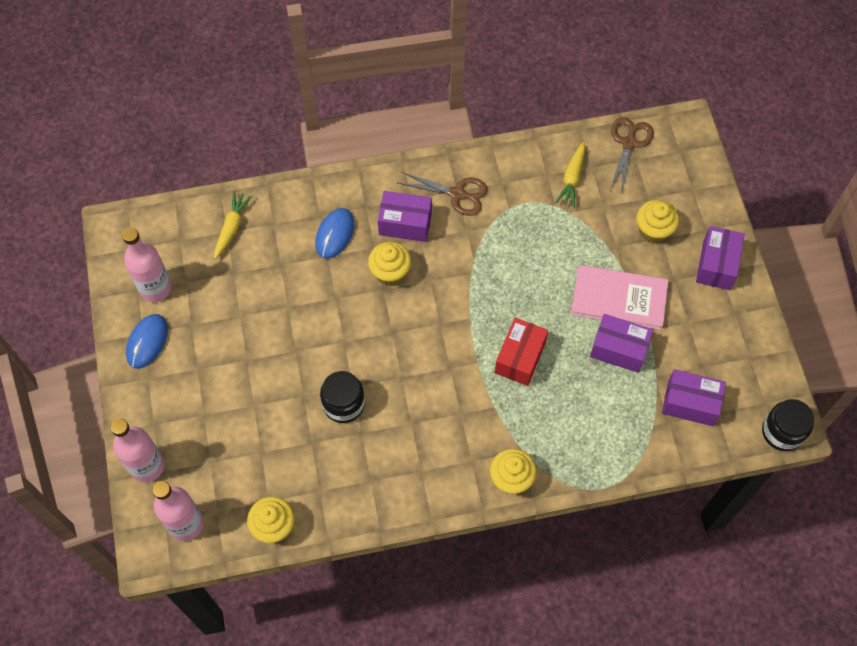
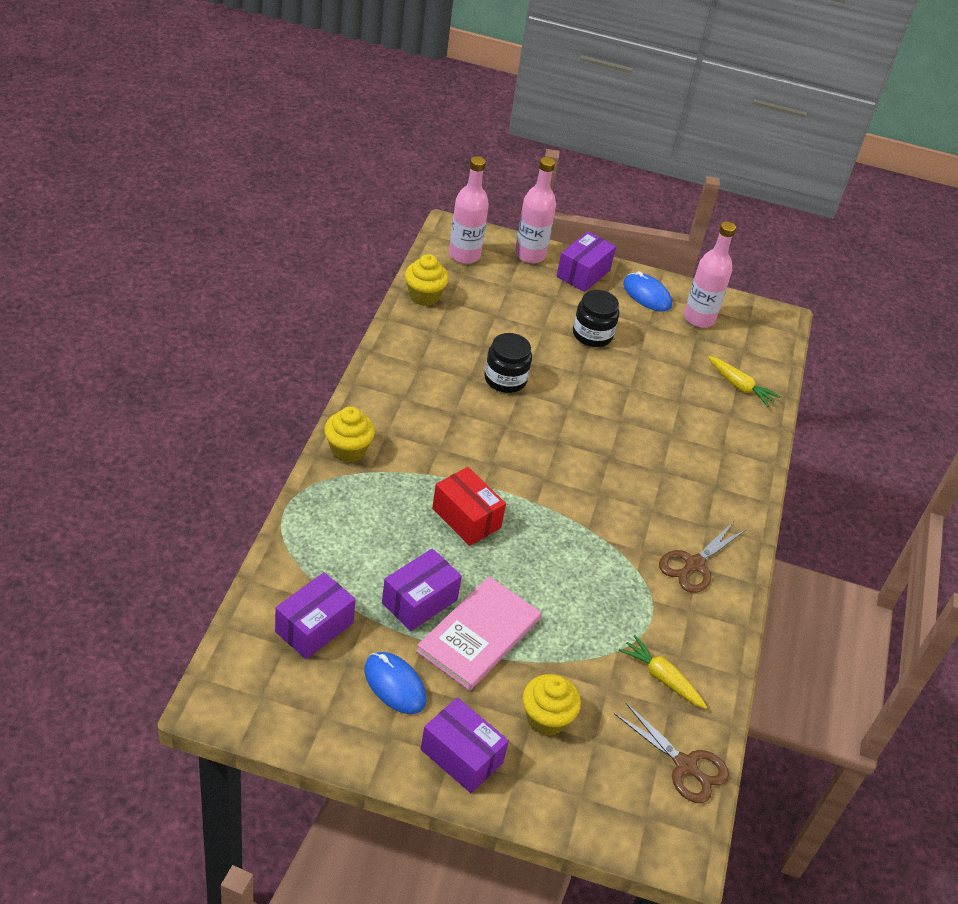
camera: 110 degrees right, 20 degrees down
(335, 234) = (694, 450): blue mouse -> blue mouse (395, 685)
(390, 272) = (625, 469): yellow cupcake -> none
(405, 223) = (678, 506): purple box -> purple box (583, 273)
(782, 432) = (218, 691): black jar -> black jar (592, 334)

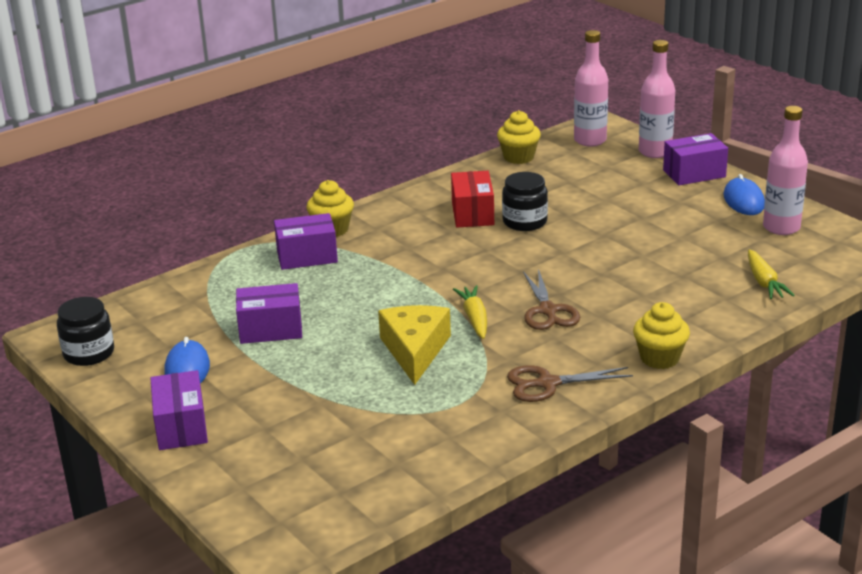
camera: 45 degrees right, 15 degrees down
(314, 627) = (172, 318): purple box -> purple box (307, 256)
(466, 518) = (375, 294): red box -> red box (472, 213)
(479, 635) = (291, 364): pink book -> none
(546, 718) = (278, 431): yellow cupcake -> yellow cupcake (659, 358)
(563, 572) = (415, 350): none -> yellow cheese
(592, 334) = (649, 213): black jar -> black jar (89, 353)
(661, 677) = (415, 443): yellow carrot -> yellow carrot (474, 318)
(685, 766) = (359, 505): brown scissors -> brown scissors (548, 311)

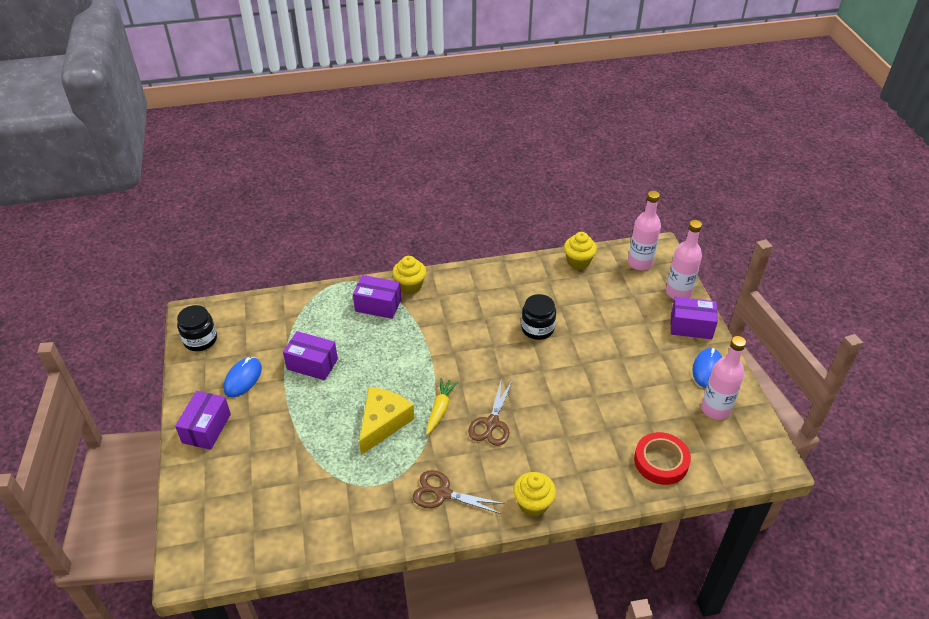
camera: 25 degrees right, 15 degrees up
(472, 213) = (508, 306): red box -> none
(764, 283) = (661, 461): yellow carrot -> red tape

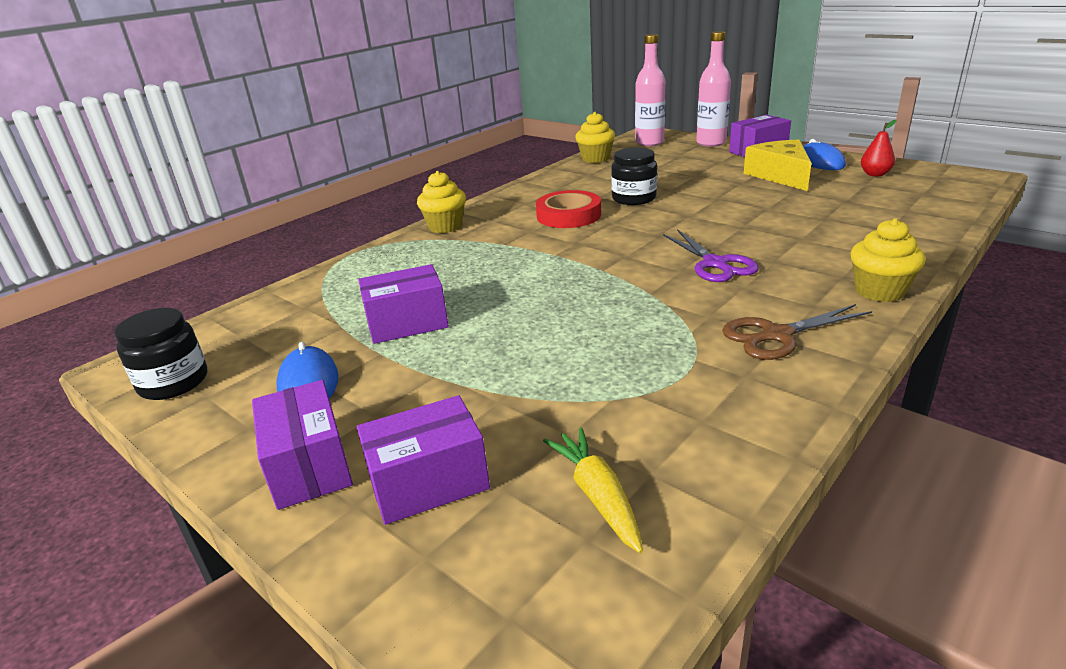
camera: 35 degrees left, 15 degrees down
(378, 305) = (427, 250): purple box -> purple box (428, 482)
(383, 423) = (591, 322): yellow cheese -> yellow cheese (780, 175)
(440, 409) = (640, 281): yellow carrot -> yellow carrot (597, 495)
(492, 423) = (715, 264): brown scissors -> purple scissors
(661, 461) = (909, 213): red tape -> red tape (568, 215)
(715, 409) = (875, 174): pink bottle -> red pear

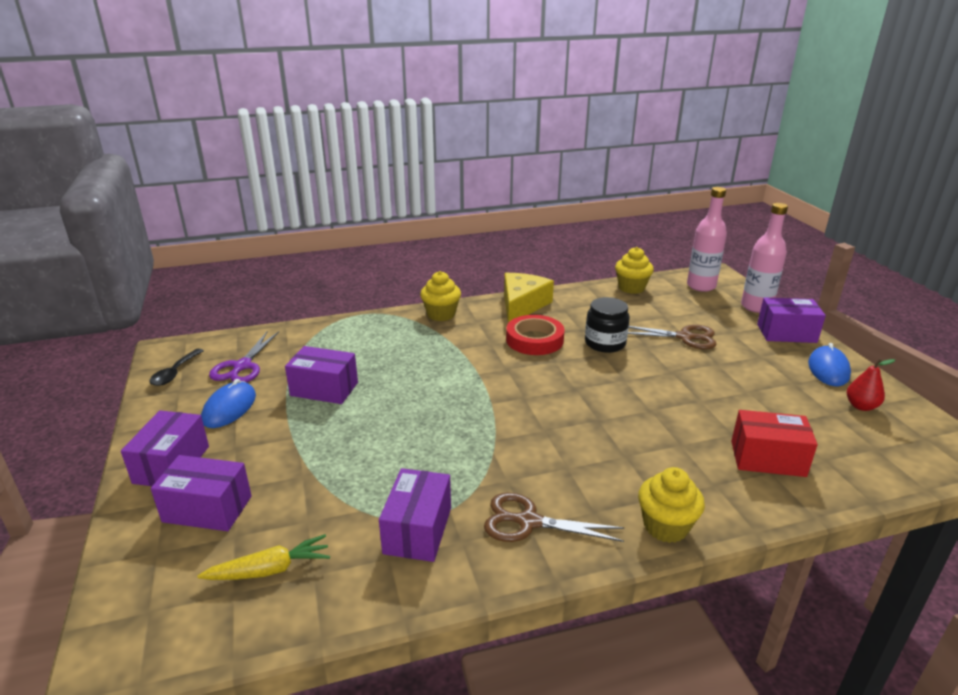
camera: 30 degrees right, 0 degrees up
(173, 382) = (175, 373): black jar -> black spoon
(597, 495) = (270, 570): yellow carrot -> yellow carrot turned 60 degrees clockwise
(690, 175) = (685, 337): none -> brown scissors
(693, 387) = (418, 530): none -> purple box
(715, 264) = (576, 436): purple scissors -> purple scissors (242, 366)
(780, 175) = (765, 370): yellow cheese -> yellow cheese (522, 305)
(872, 223) = (767, 458): none -> red box

